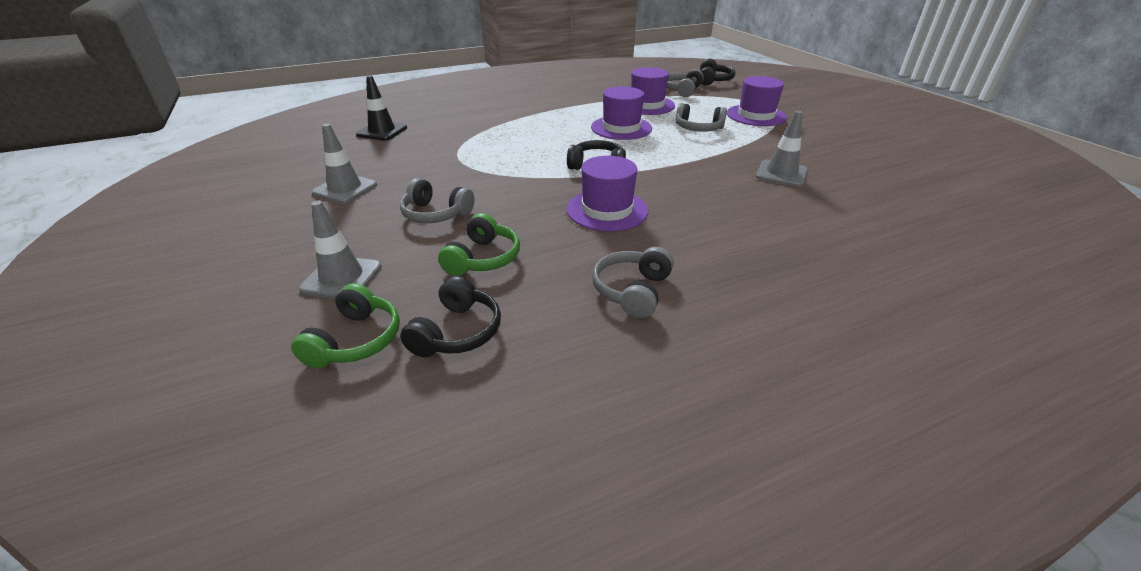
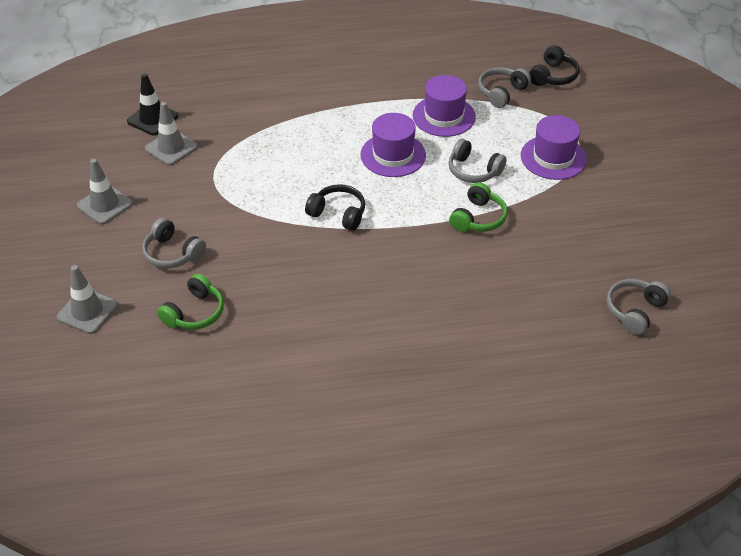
camera: 15 degrees right, 10 degrees up
(355, 340) = (88, 371): green headphones -> green headphones (478, 218)
(457, 332) = (155, 378): black headphones -> none
(607, 210) = (317, 277): purple hat -> none
(633, 291) = (293, 369): grey headphones -> grey headphones (635, 311)
(781, 174) = (508, 259): grey traffic cone -> grey traffic cone (171, 148)

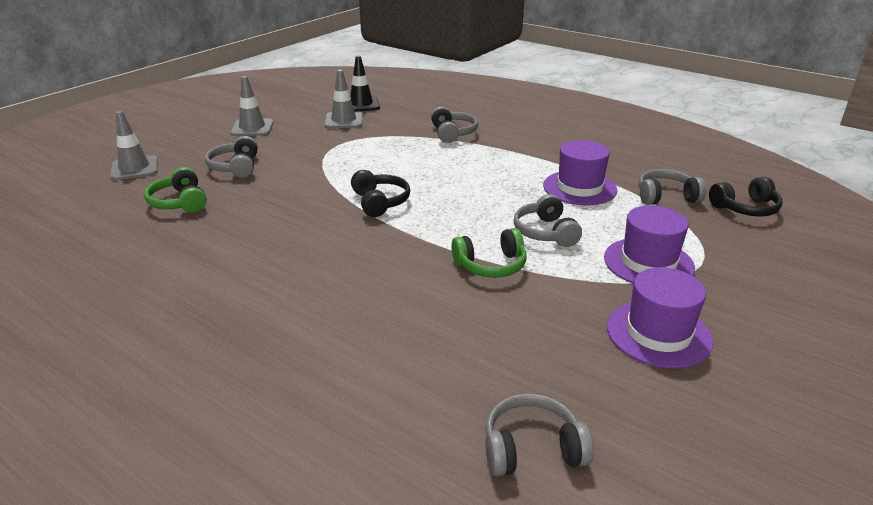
camera: 45 degrees right, 15 degrees down
(194, 312) = (180, 202): green headphones -> green headphones turned 75 degrees clockwise
(283, 110) = (452, 133): none -> grey headphones
(393, 155) = (490, 190): purple hat -> purple hat (658, 333)

